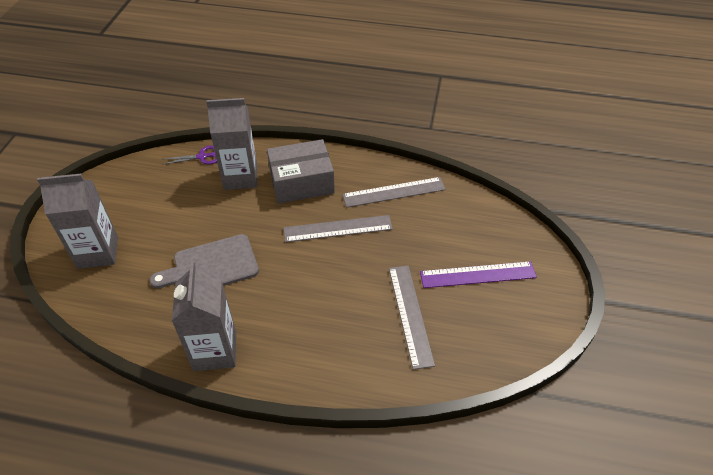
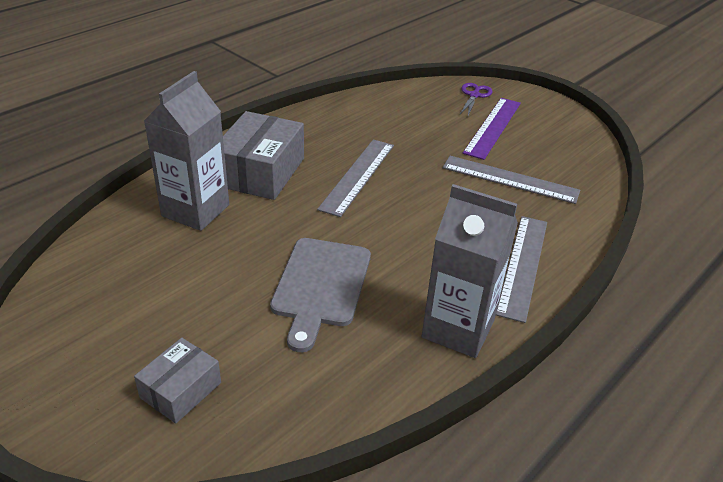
camera: 60 degrees left, 10 degrees down
(98, 252) = (181, 390): grey carton -> grey box
(202, 157) = (115, 227): purple scissors -> purple scissors (474, 95)
(394, 192) = (344, 125): grey ruler -> grey ruler (523, 265)

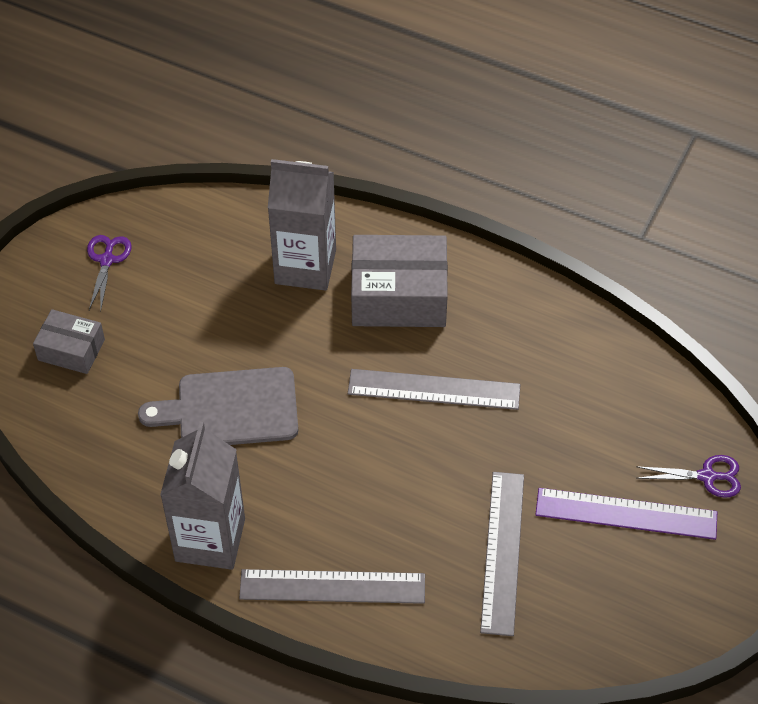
camera: 75 degrees right, 15 degrees up
(82, 337) = (107, 260): none -> purple scissors

